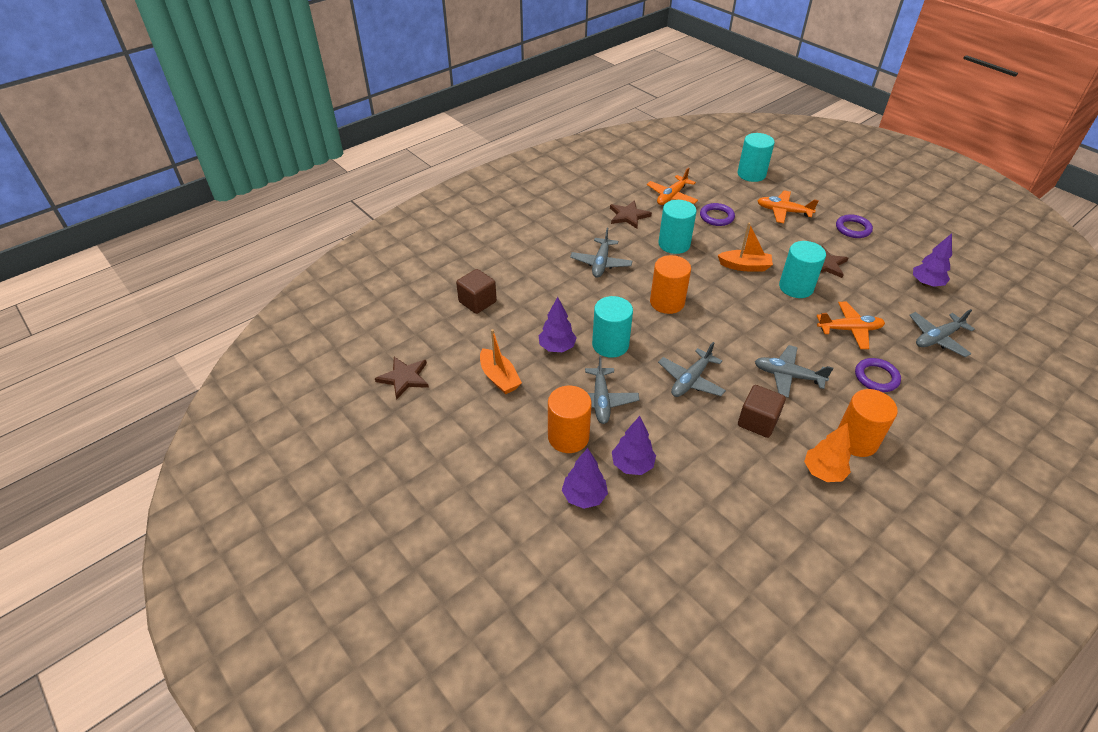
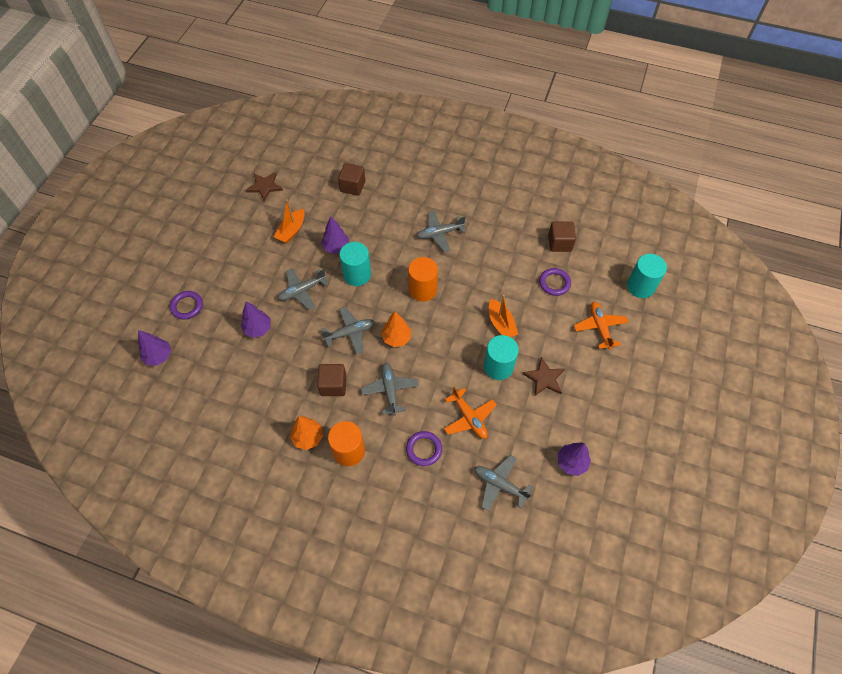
camera: 60 degrees right, 15 degrees up
(568, 437) = (263, 287): orange cylinder -> none
(584, 496) = (222, 314): purple tree -> purple tree (158, 356)
(628, 216) = (510, 226): brown star -> none
(671, 196) = (559, 243): orange plane -> brown cube
(674, 244) = (495, 268): turquoise cylinder -> none
(690, 380) = (350, 333): grey plane -> grey plane turned 150 degrees clockwise
(720, 345) = (396, 338): none -> orange tree
(853, 229) = (614, 387): purple ring -> purple ring (187, 306)

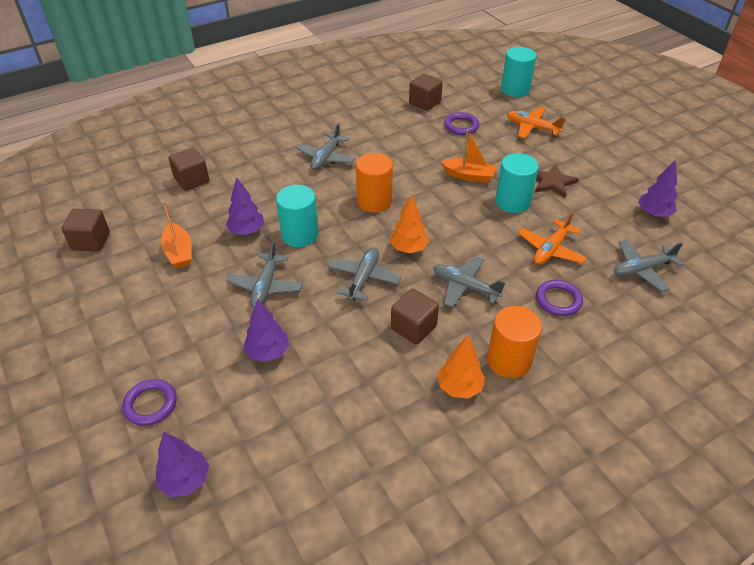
camera: 50 degrees left, 15 degrees down
(264, 186) = (91, 241): brown star -> brown cube
(469, 418) = (550, 249): orange plane -> orange plane turned 120 degrees clockwise

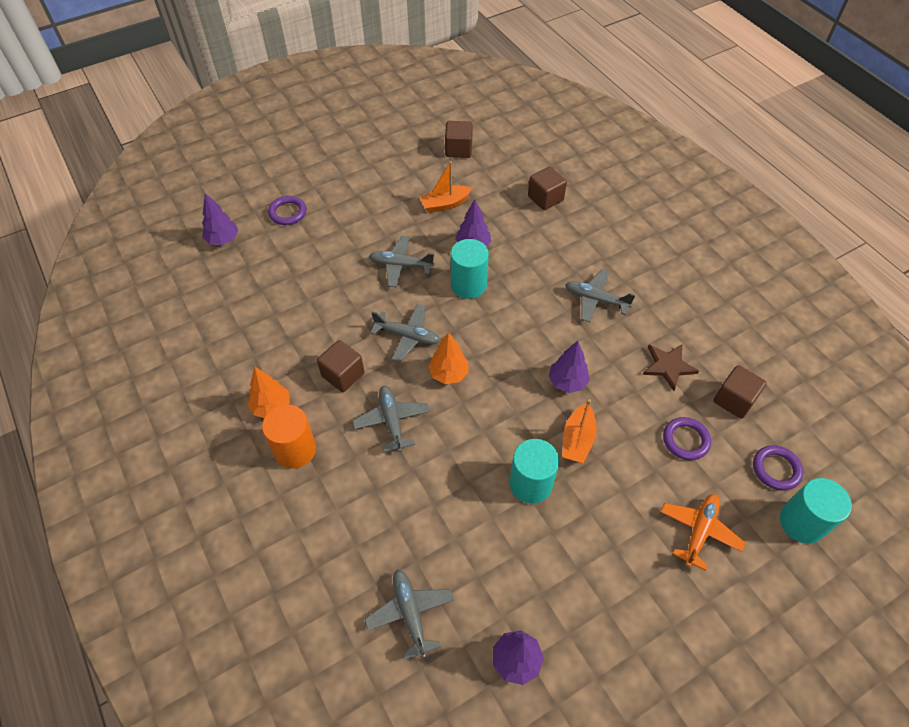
camera: 90 degrees right, 10 degrees up
(267, 352) = (327, 273): purple tree -> purple tree (567, 382)
(374, 201) = (523, 344): orange cylinder -> none
(465, 287) = (392, 421): grey plane -> grey plane turned 45 degrees counterclockwise
(550, 249) = (446, 513): orange plane -> none
(552, 183) = (573, 537): brown star -> brown star (668, 366)
(558, 300) = (367, 508): purple ring -> purple ring (776, 469)

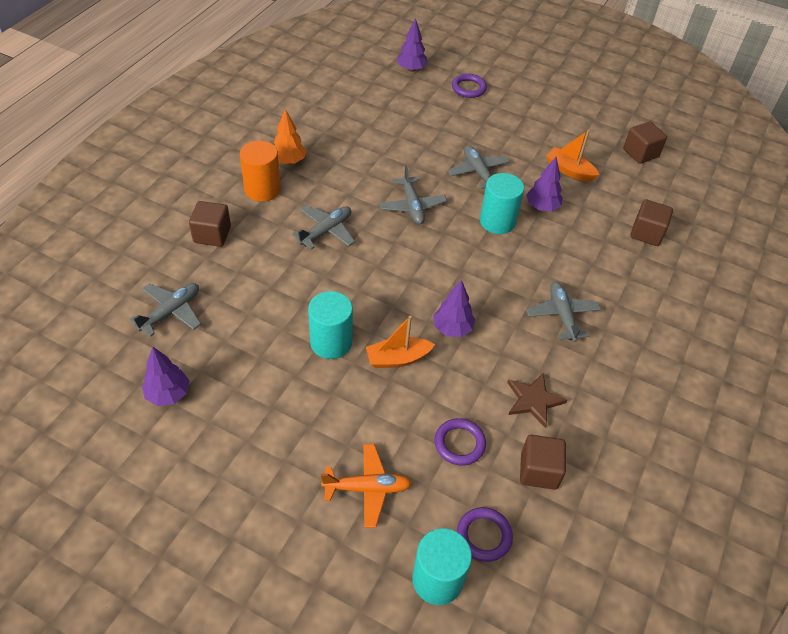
camera: 55 degrees right, 5 degrees down
(343, 375) = (346, 185): brown cube -> brown cube (212, 235)
(448, 374) = (396, 246): orange tree -> none

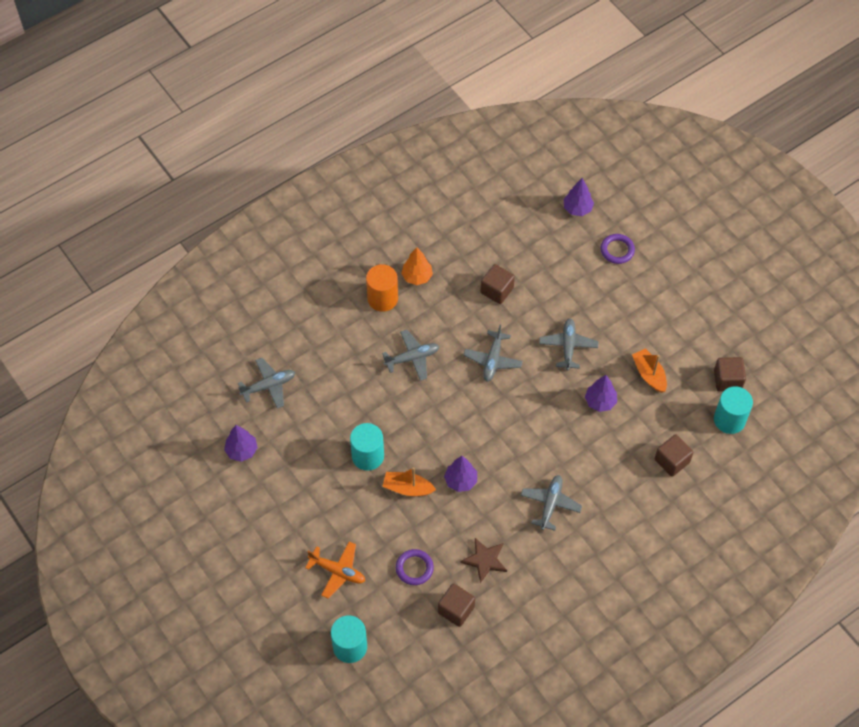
camera: 30 degrees right, 10 degrees up
(212, 235) = (325, 328): brown cube -> brown cube (497, 290)
(484, 536) = (394, 634): purple ring -> none
(497, 221) = (553, 401): turquoise cylinder -> turquoise cylinder (729, 419)

